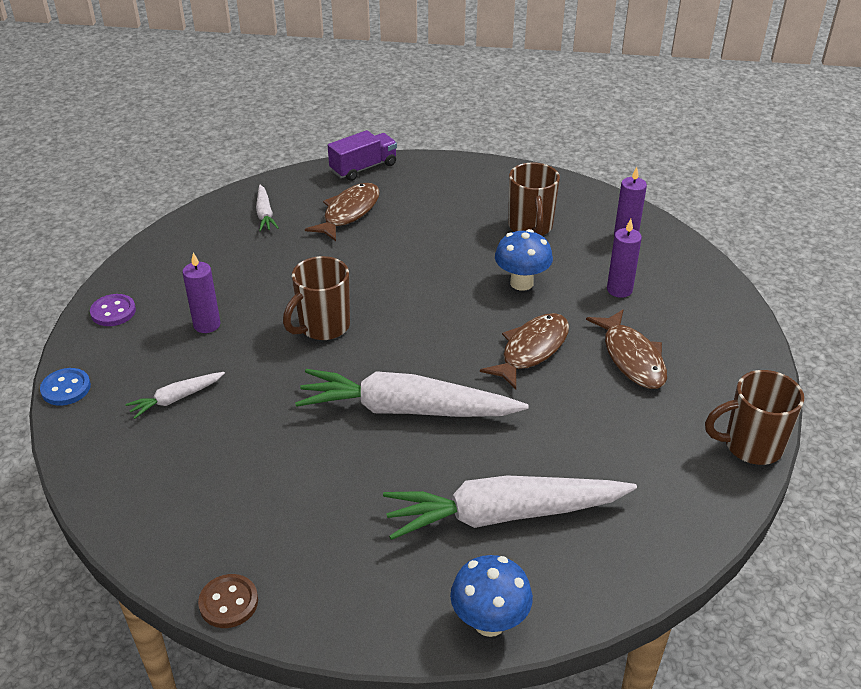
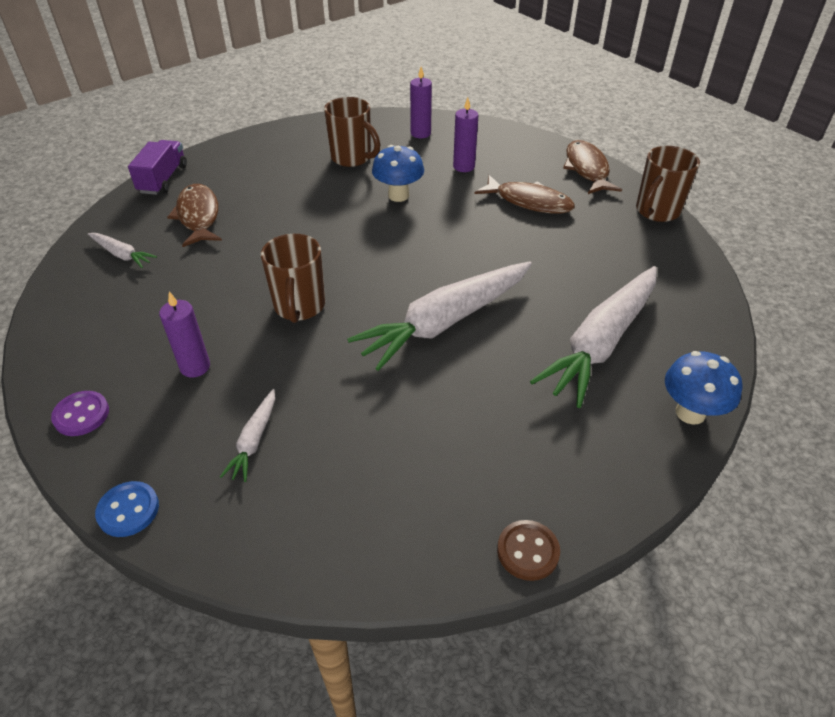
camera: 45 degrees left, 5 degrees up
(531, 350) = (466, 233): brown fish -> brown fish (587, 169)

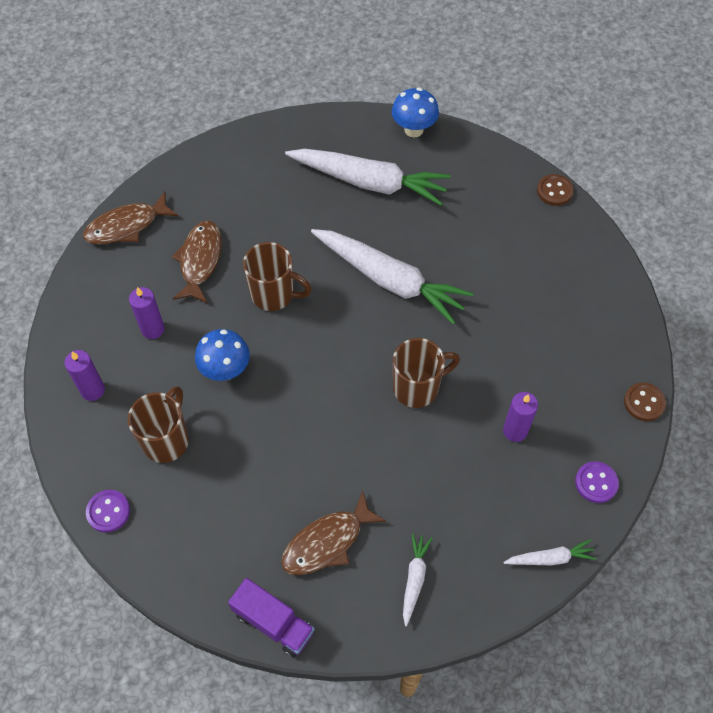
camera: 110 degrees left, 15 degrees up
(128, 510) = (644, 402): blue button -> brown button
(163, 179) = (273, 623): purple truck -> purple truck turned 135 degrees counterclockwise
(254, 440) = (557, 357): white carrot -> white carrot (550, 558)
(313, 127) = (108, 511): none -> purple button
(656, 211) = (184, 167): brown mug -> brown mug (274, 294)

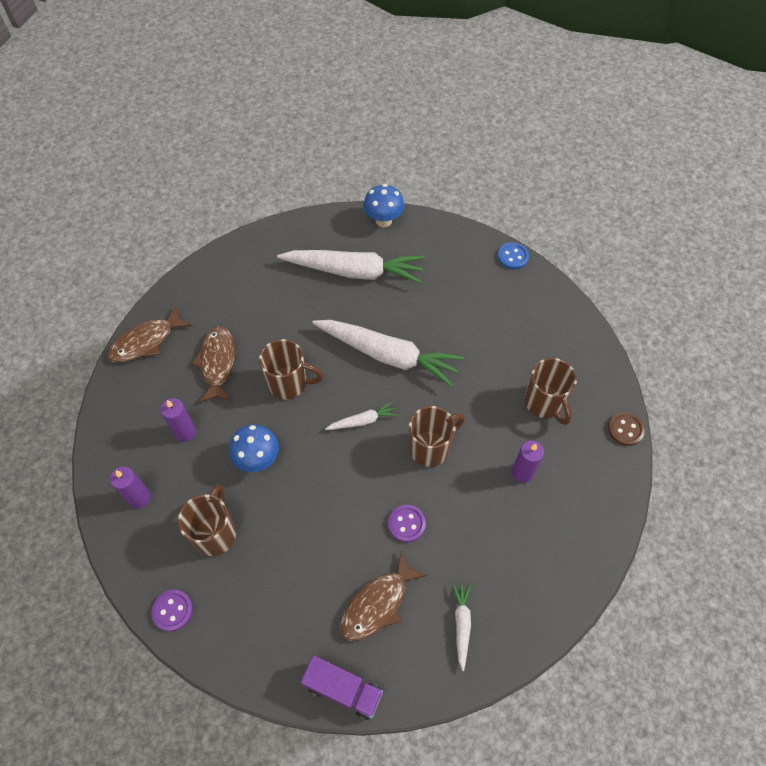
camera: 10 degrees left, 0 degrees up
(550, 558) = (575, 583): white carrot -> white carrot (363, 421)
(554, 191) = (512, 257): brown button -> blue button
(556, 359) = (544, 403): none -> brown mug
(596, 483) = (600, 508): purple button -> purple button (406, 524)

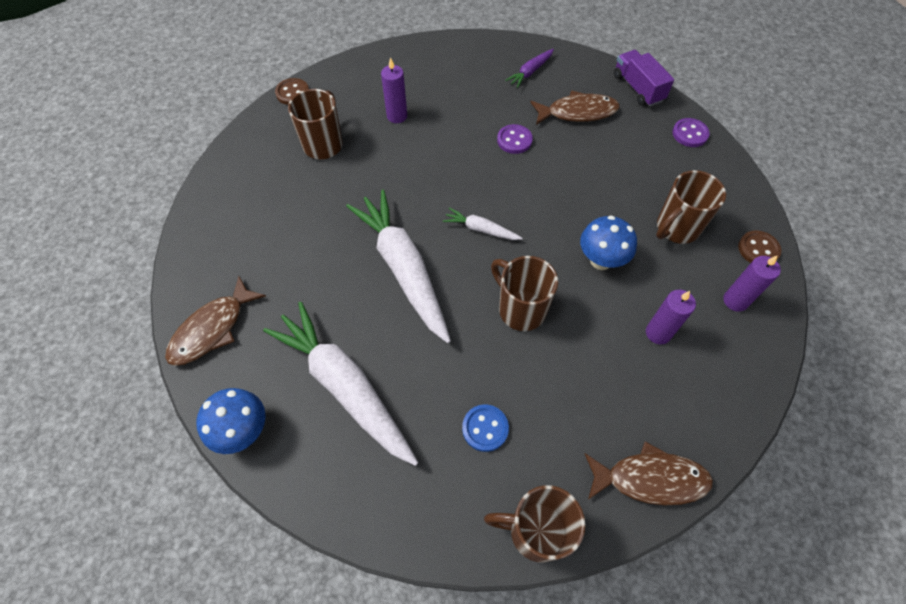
camera: 140 degrees left, 0 degrees up
(138, 561) = (758, 249): none -> brown button
(172, 610) = (742, 198): purple button -> purple button (690, 134)
(217, 363) = (580, 386): brown fish -> brown fish (212, 329)
(430, 448) = (445, 173): brown mug -> brown mug (535, 531)
(461, 624) = (530, 72): white carrot -> purple carrot
(512, 257) = (180, 277): blue button -> blue button (485, 428)

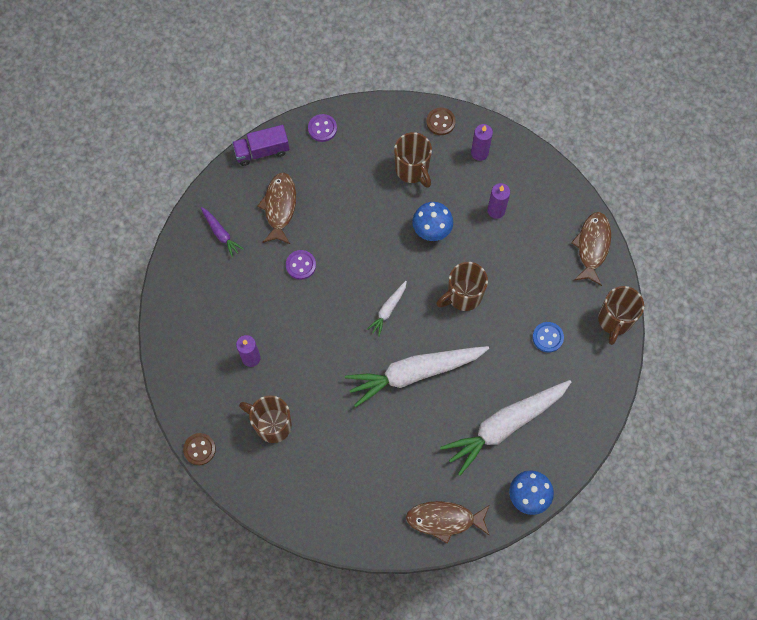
camera: 80 degrees left, 10 degrees up
(212, 329) = (444, 520): brown fish -> brown fish turned 135 degrees clockwise

